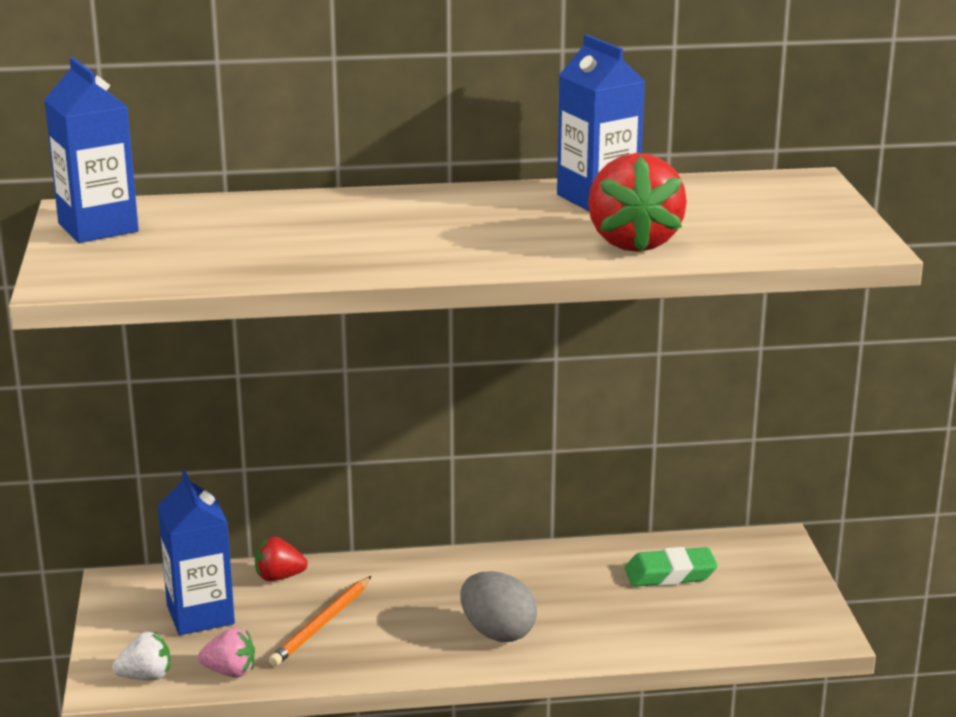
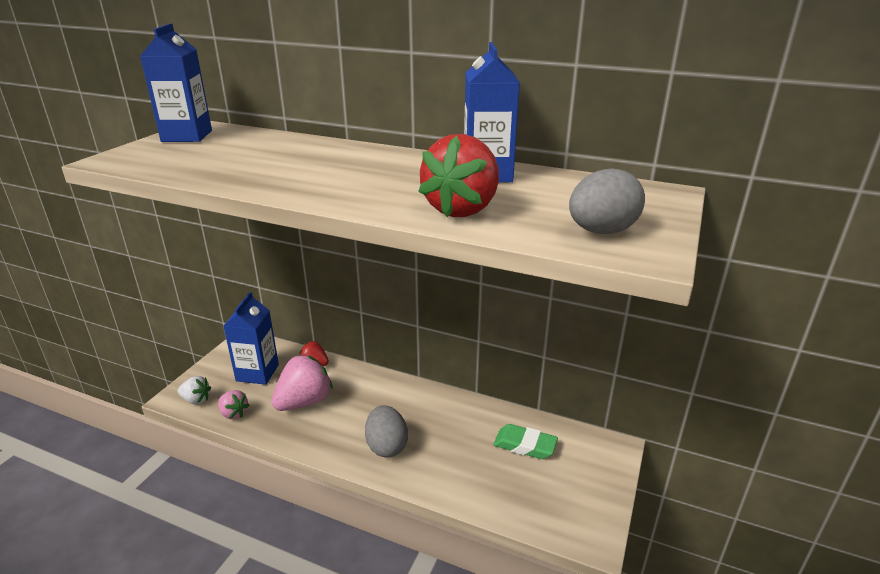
camera: 30 degrees right, 5 degrees up
(321, 625) = (304, 402): orange pencil -> pink strawberry
(797, 234) = (601, 232): none -> grey egg

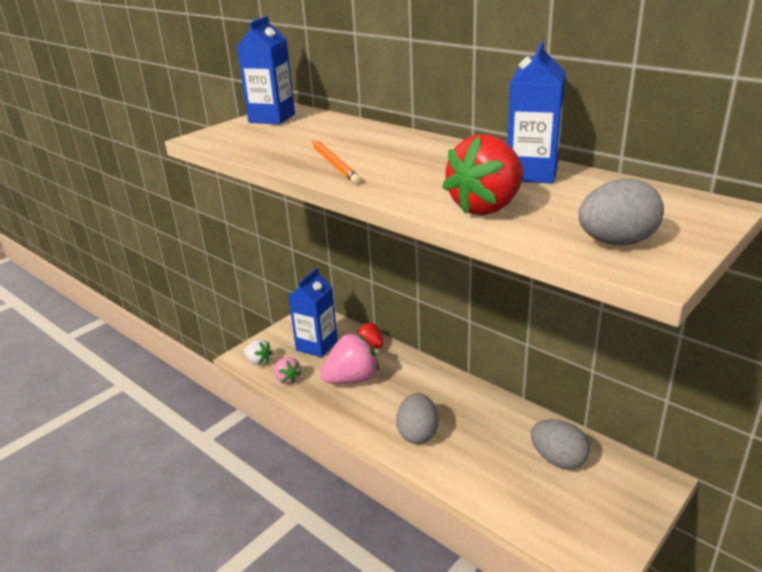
camera: 20 degrees right, 0 degrees up
(280, 178) = (334, 164): none -> orange pencil
(524, 445) = (558, 459): green eraser -> grey egg

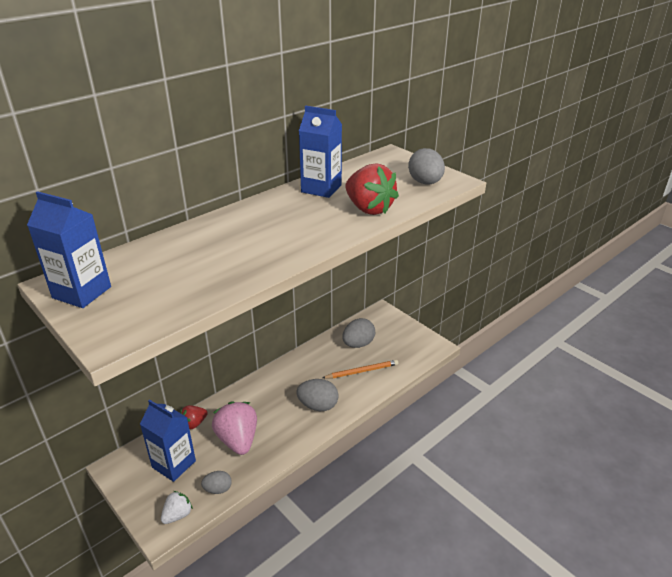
camera: 85 degrees left, 5 degrees up
(287, 379) = (218, 489): pink strawberry -> grey egg
(334, 164) = (255, 258): orange pencil -> orange pencil (362, 371)

